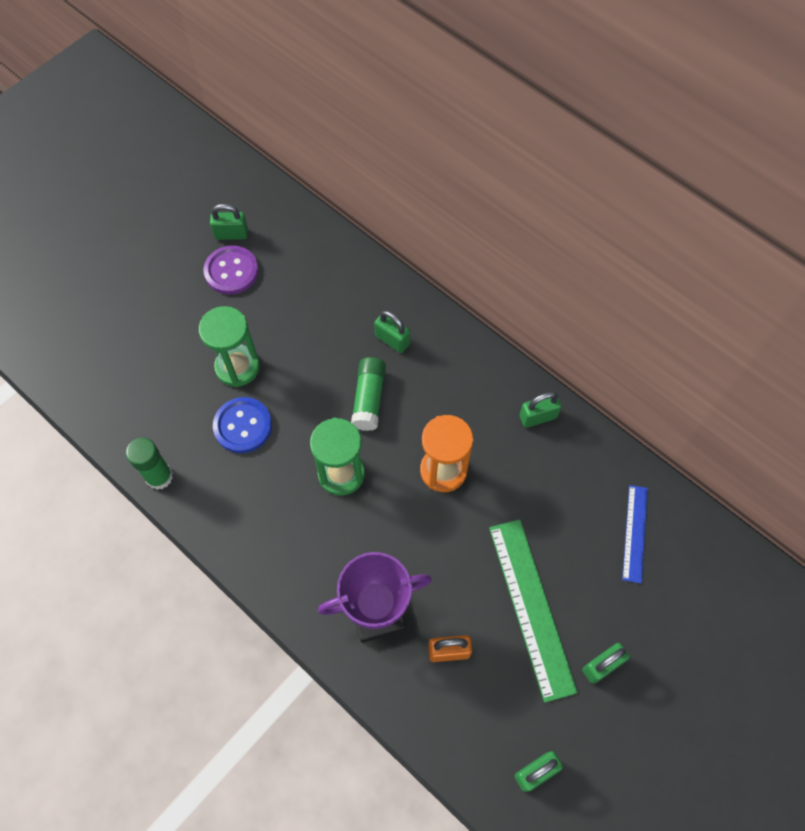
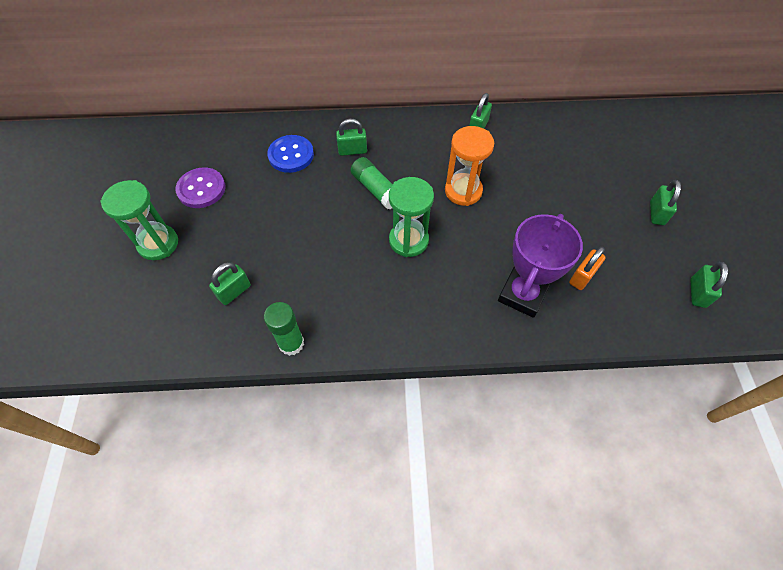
camera: 45 degrees left, 5 degrees down
(231, 234) = (177, 169): green padlock -> green padlock (234, 291)
(237, 367) = (270, 237): green hourglass -> green hourglass (158, 244)
(243, 426) = (314, 266): blue button -> blue button (291, 155)
(531, 607) = (591, 217): green ruler -> none
(635, 533) = (590, 141): blue ruler -> none

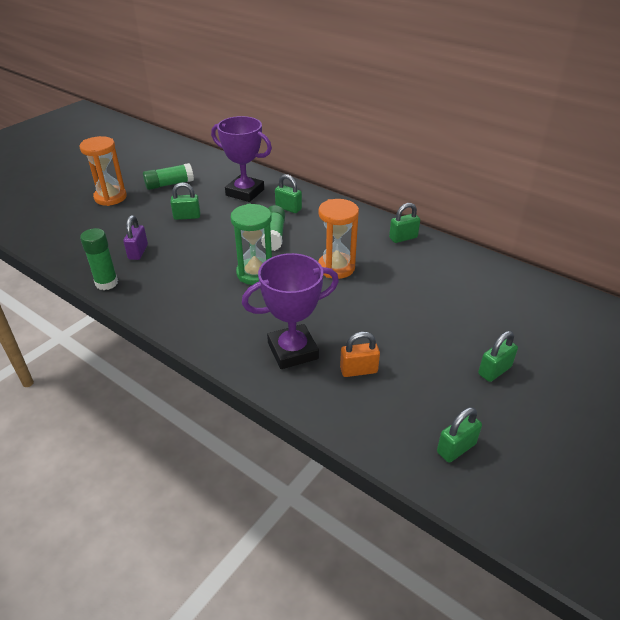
camera: 40 degrees right, 20 degrees down
(158, 244) = (110, 197): green hourglass -> orange hourglass
(201, 189) = (169, 184): purple button -> green glue stick
(234, 291) = (115, 240): green padlock -> green padlock (187, 216)
(276, 289) = (138, 252): none -> purple padlock
(291, 155) = (245, 192): blue button -> purple trophy

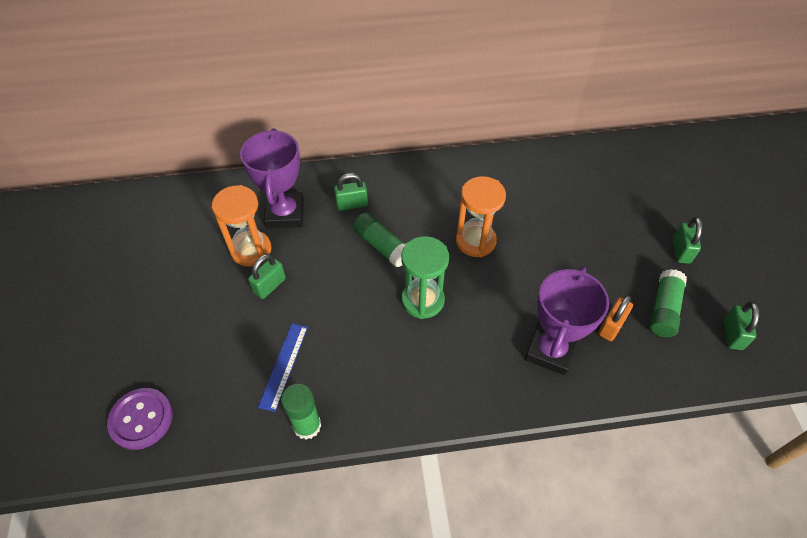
camera: 45 degrees left, 15 degrees up
(50, 229) = (141, 419): none -> purple button
(110, 197) = (148, 325): orange hourglass -> orange hourglass (251, 250)
(138, 252) = (284, 366): purple padlock -> blue ruler
(169, 184) = (190, 259): green glue stick -> green glue stick (663, 309)
(245, 192) = (285, 214): purple trophy -> purple trophy turned 75 degrees counterclockwise
(403, 238) = (484, 169): green padlock -> none

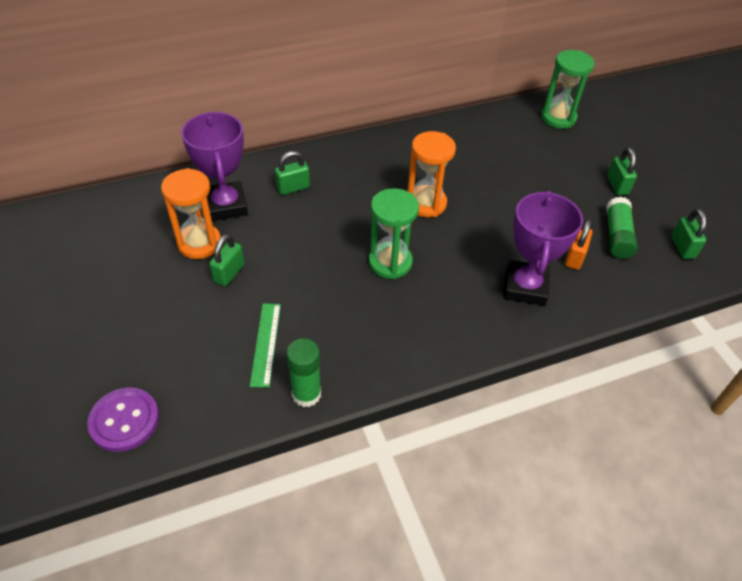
camera: 15 degrees left, 5 degrees down
(284, 366) = (266, 344): blue ruler -> green ruler
(381, 246) = (335, 220): green glue stick -> none
(639, 163) = (558, 118): none -> green hourglass

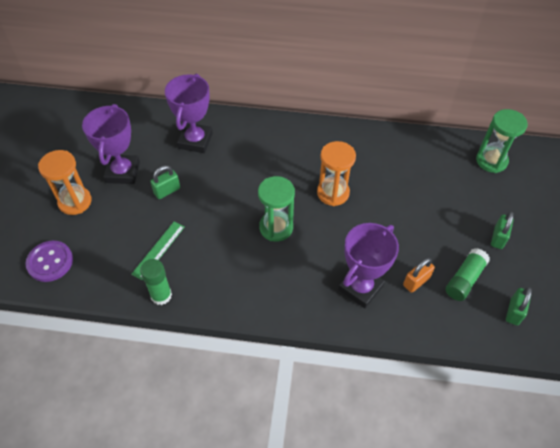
camera: 30 degrees right, 5 degrees up
(154, 273) = (123, 172): none -> purple trophy
(199, 243) = (162, 162): orange hourglass -> orange hourglass (75, 202)
(293, 188) = (247, 144): green padlock -> none

